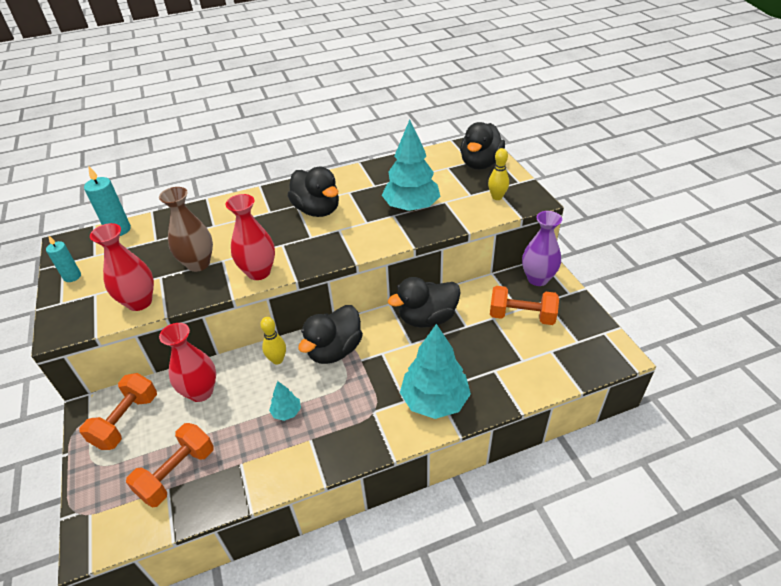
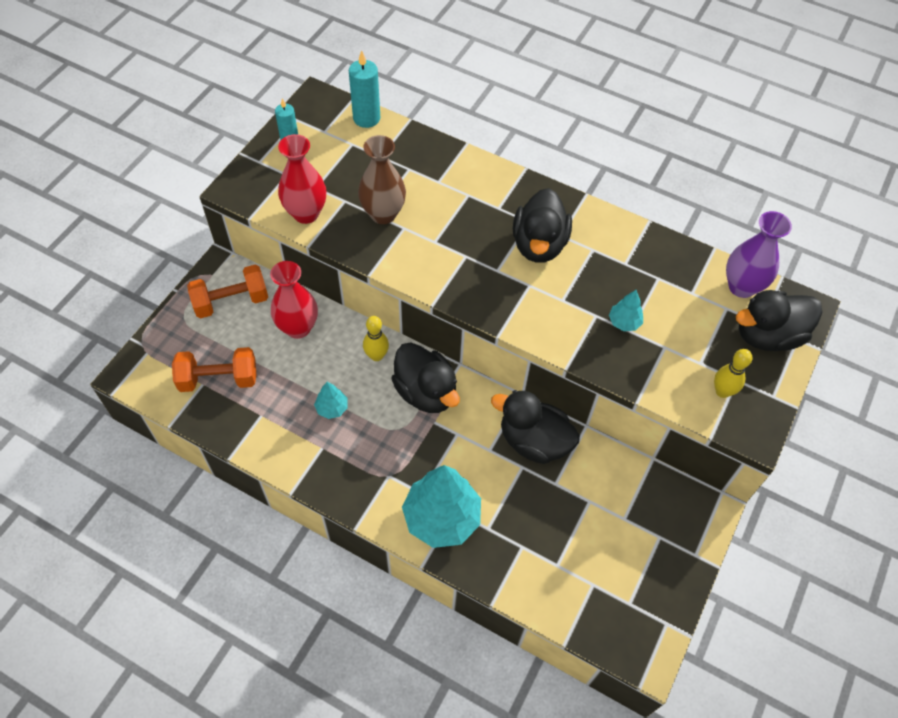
camera: 45 degrees right, 15 degrees up
(259, 272) = (415, 268): red vase -> none
(334, 350) = (426, 392): black duck -> black duck turned 120 degrees counterclockwise
(411, 207) = (624, 322): turquoise tree -> turquoise tree, size x0.45
(521, 316) = (616, 527): orange dumbbell -> none
(537, 279) = (687, 509): purple vase -> purple vase (741, 287)

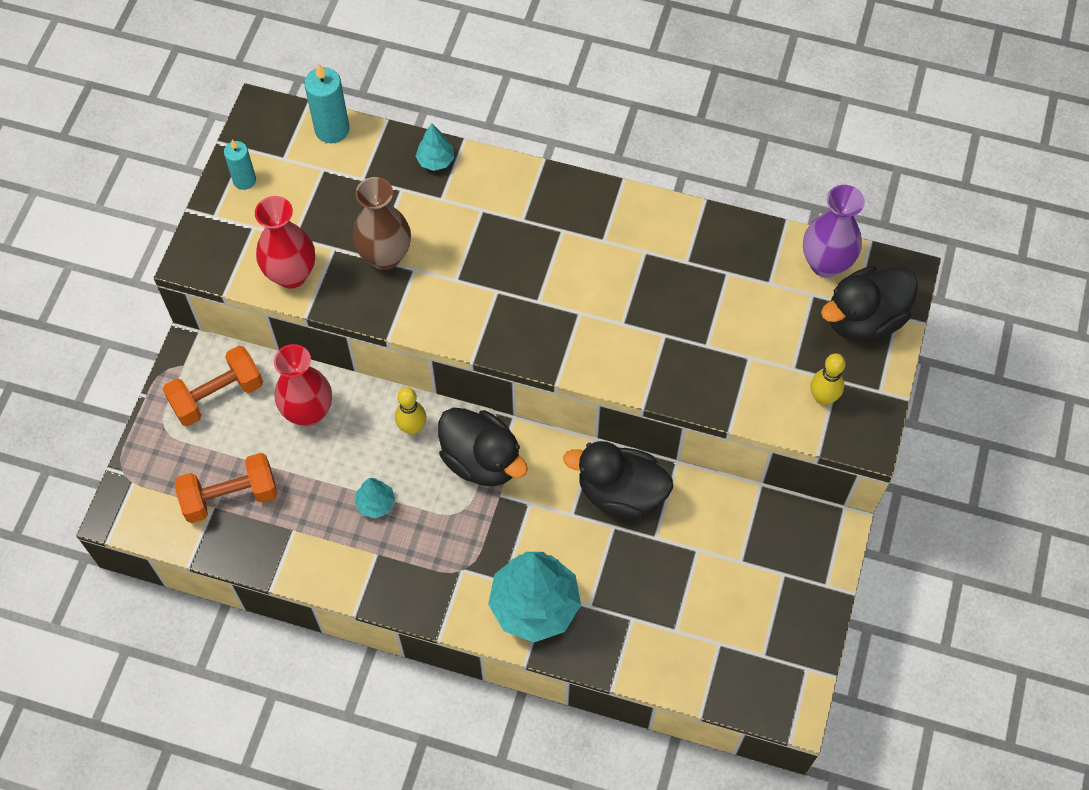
camera: 10 degrees left, 5 degrees up
(539, 244) = (580, 258): black duck -> none
(624, 322) = (698, 336): turquoise tree -> turquoise tree (435, 160)

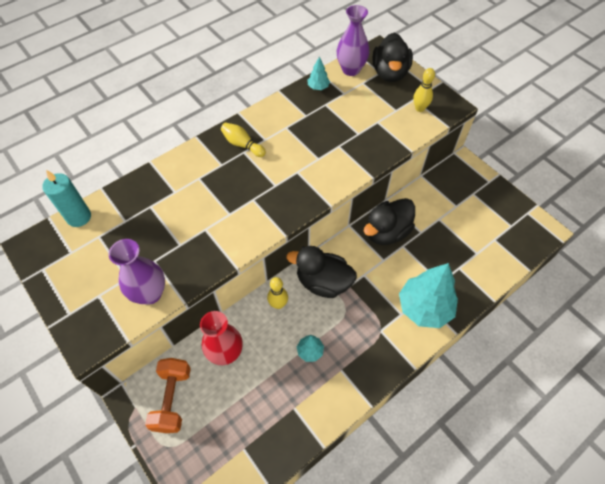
camera: 55 degrees left, 5 degrees down
(230, 496) = (245, 433): orange dumbbell -> none
(244, 180) = (63, 282): turquoise candle -> none
(291, 274) = (150, 294): red vase -> purple vase
(385, 256) = (184, 238): brown vase -> none
(435, 160) = (149, 181): turquoise tree -> turquoise tree (318, 87)
(482, 460) = (323, 282): black duck -> black duck turned 150 degrees counterclockwise
(573, 221) = (242, 145): none -> yellow bowling pin

